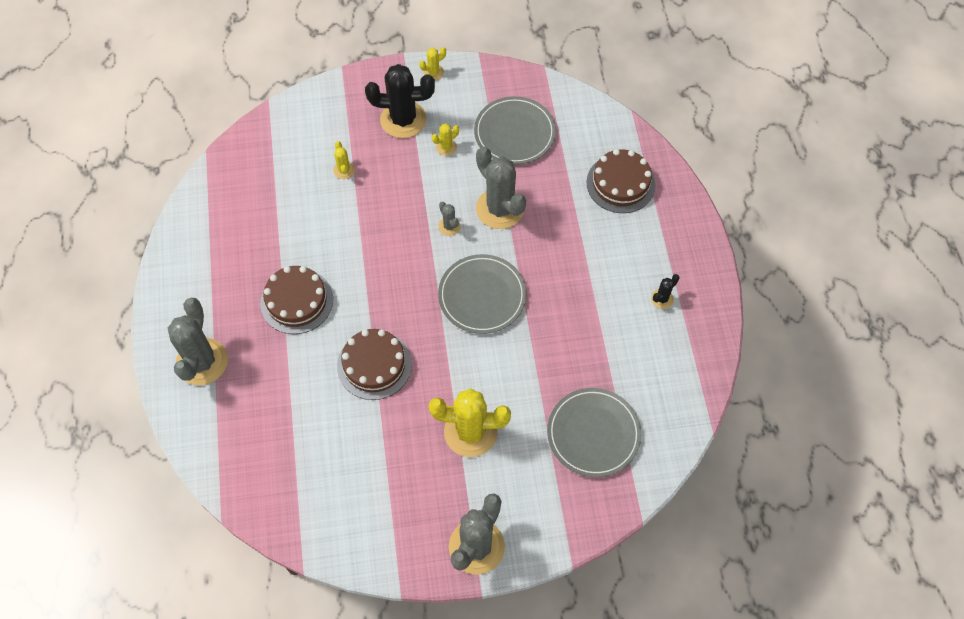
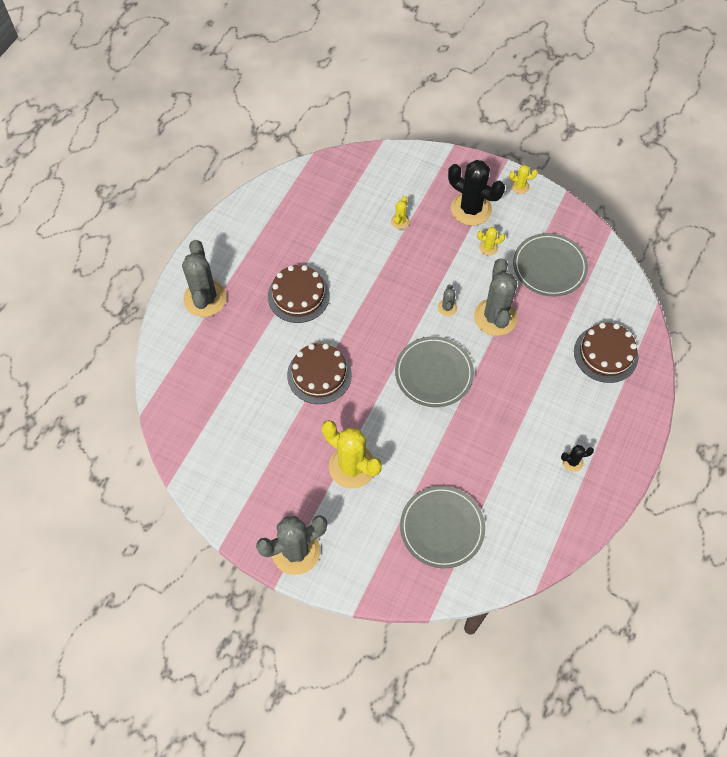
camera: 35 degrees right, 0 degrees up
(202, 362) = (205, 299): grey cactus -> grey cactus turned 45 degrees counterclockwise

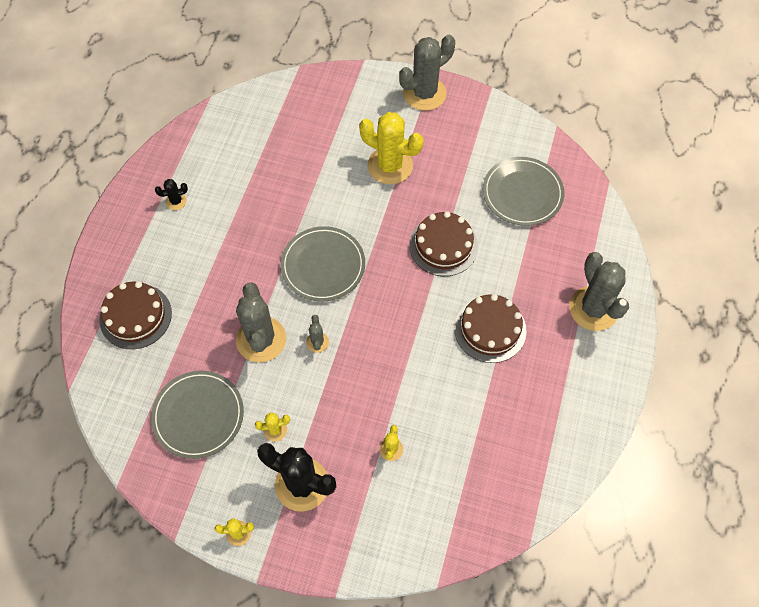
camera: 170 degrees right, 0 degrees up
(442, 528) = (298, 129): grey plate -> grey plate (522, 193)

